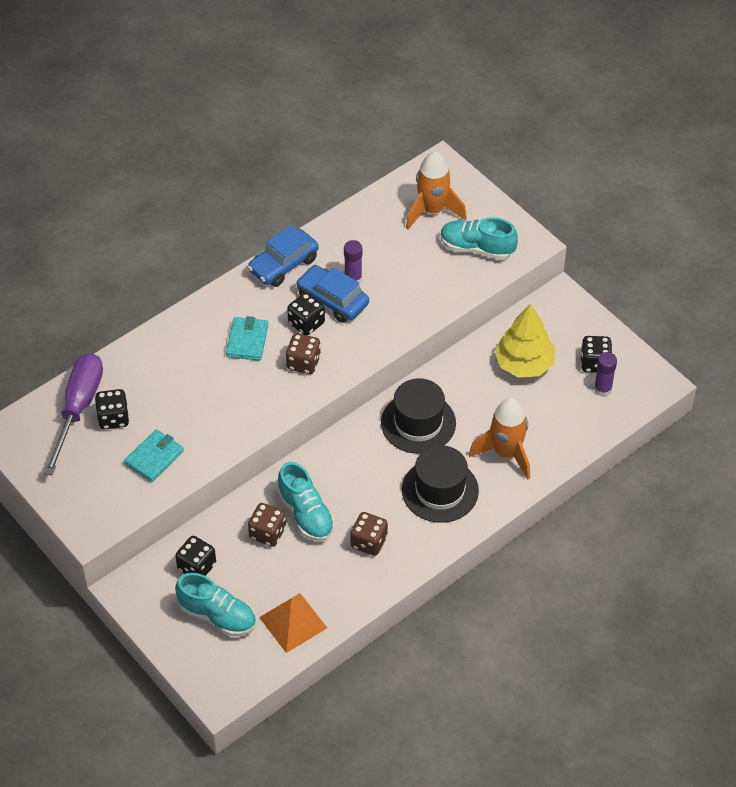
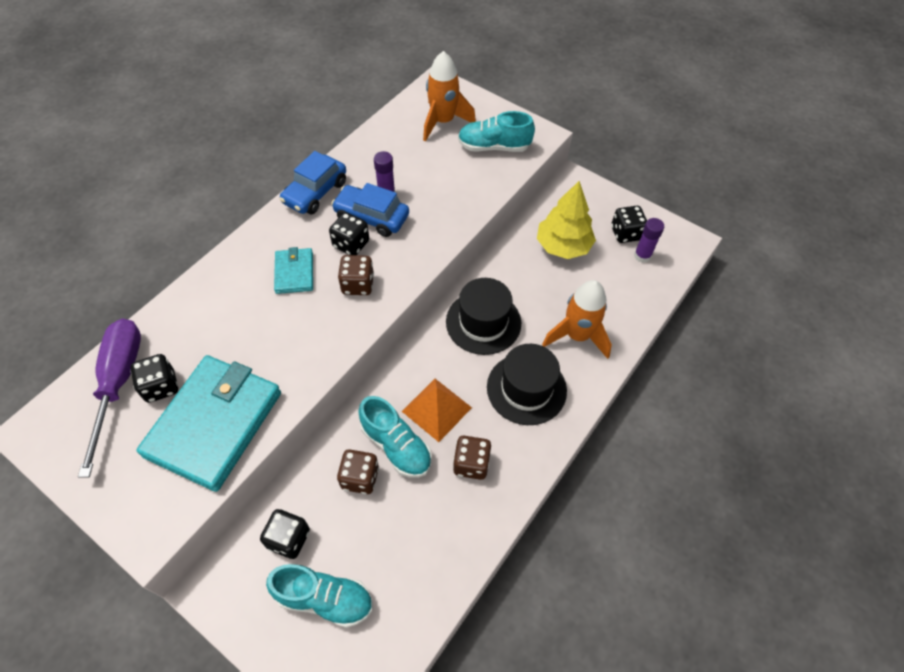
camera: 15 degrees left, 5 degrees up
(154, 457) = (214, 423): turquoise wallet -> turquoise wallet, size x2.09
(293, 622) = (414, 585): orange pyramid -> orange pyramid (437, 409)

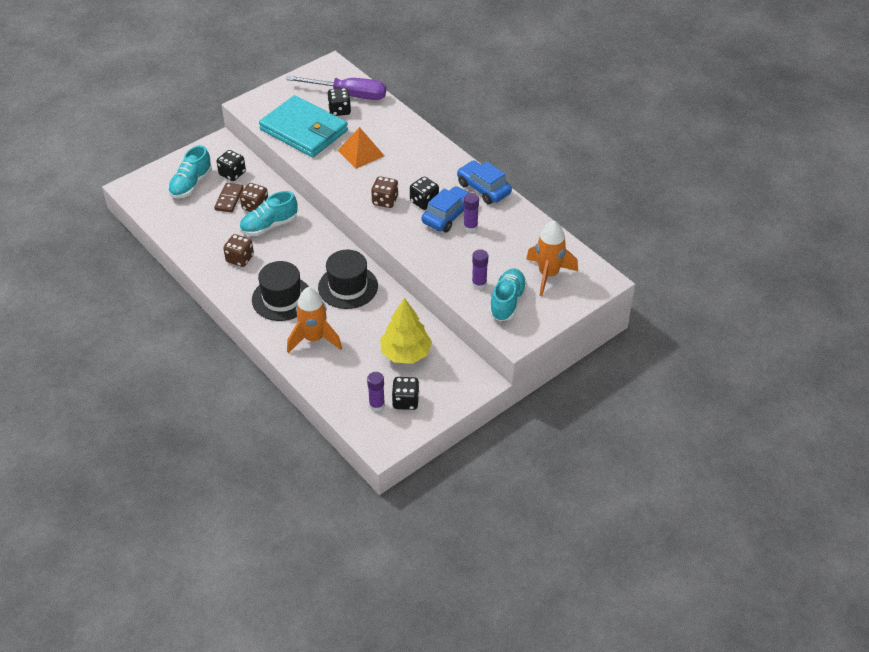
camera: 105 degrees right, 10 degrees down
(294, 272) = (407, 171): turquoise wallet -> none
(349, 523) = (229, 199): none -> brown domino
(437, 409) = (286, 249): orange pyramid -> orange pyramid (360, 153)
(475, 172) = (479, 284): none -> purple glue stick

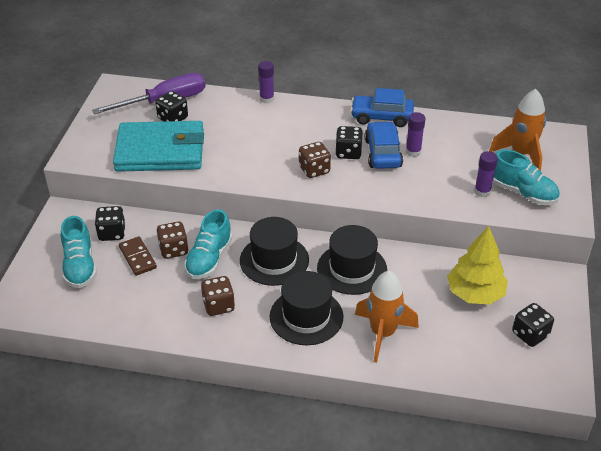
camera: 40 degrees left, 5 degrees down
(307, 251) = (274, 260): none -> black hat
(360, 153) = (239, 143): orange pyramid -> none
(377, 405) = (513, 355): purple glue stick -> purple glue stick (267, 99)
(507, 302) = (522, 193): turquoise shoe -> turquoise shoe turned 150 degrees clockwise

